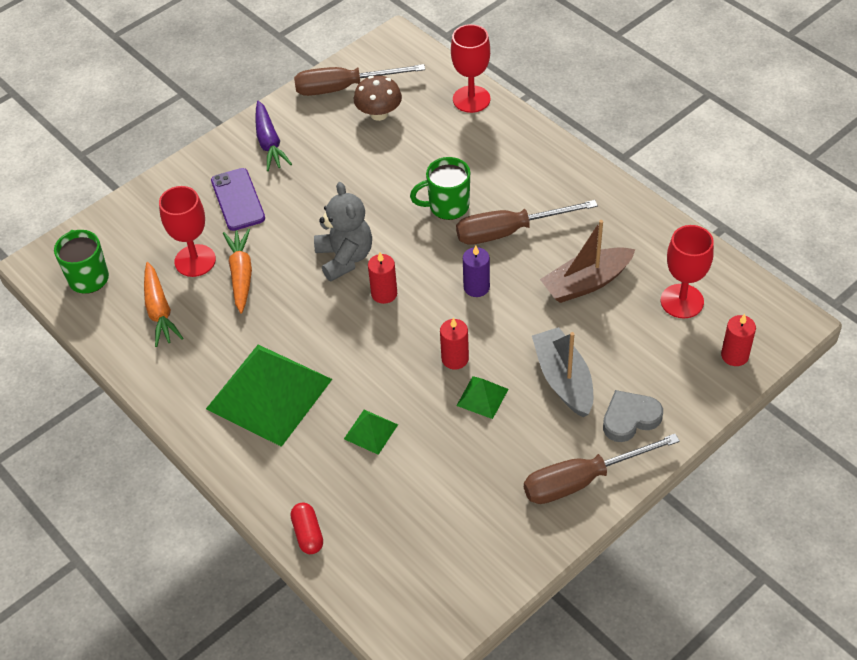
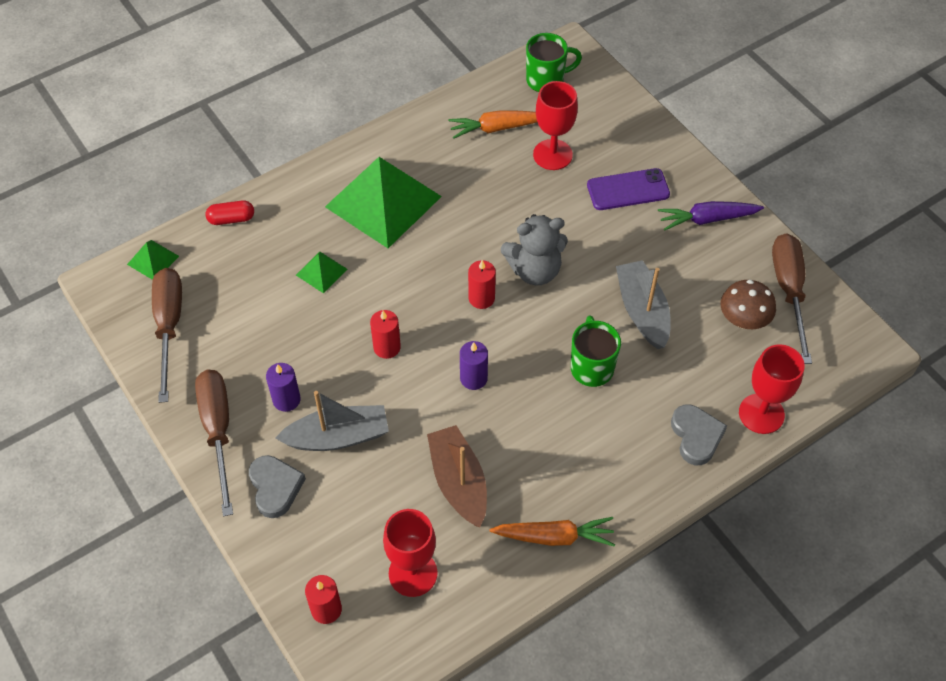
camera: 95 degrees right, 5 degrees up
(241, 275) = (527, 188): orange carrot -> orange carrot (554, 537)
(380, 178) = (642, 311): none -> grey boat
(482, 397) = (335, 364): green pyramid -> green pyramid (153, 260)
(502, 136) = (696, 436): none -> grey heart
(509, 231) = (546, 420): brown screwdriver -> brown screwdriver (169, 326)
(532, 430) = (286, 400): none -> purple candle

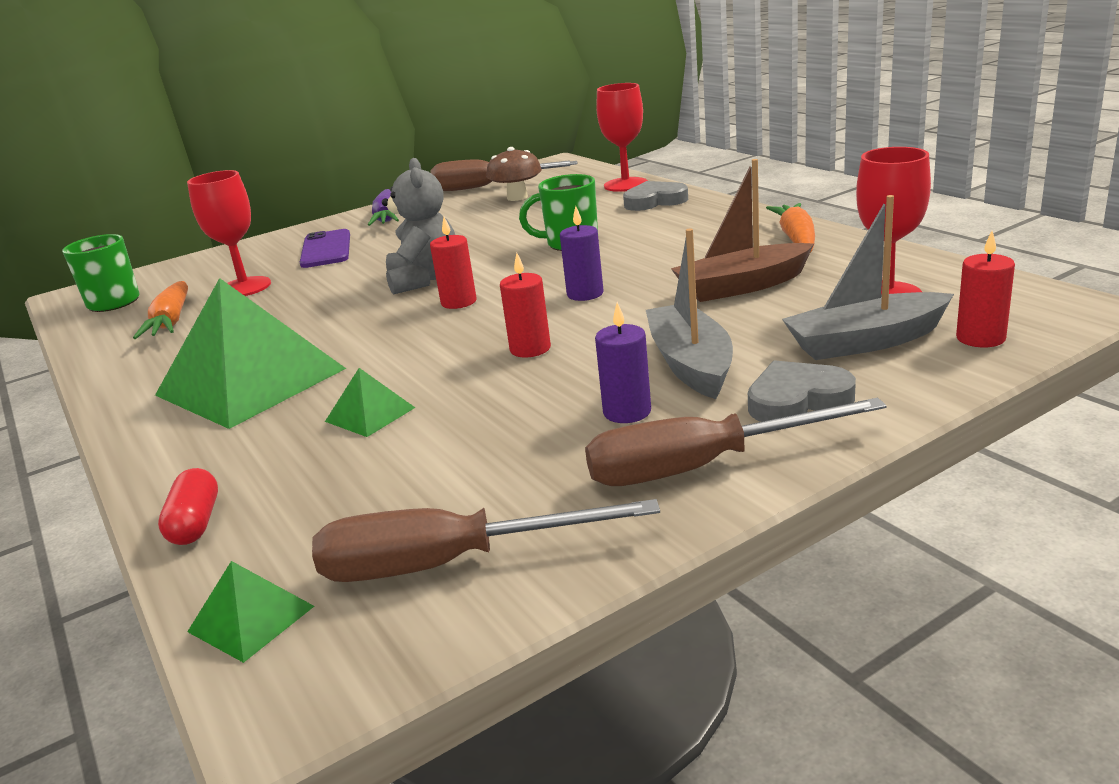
camera: 85 degrees left, 30 degrees down
(642, 311) = (498, 231): grey boat -> grey boat (865, 342)

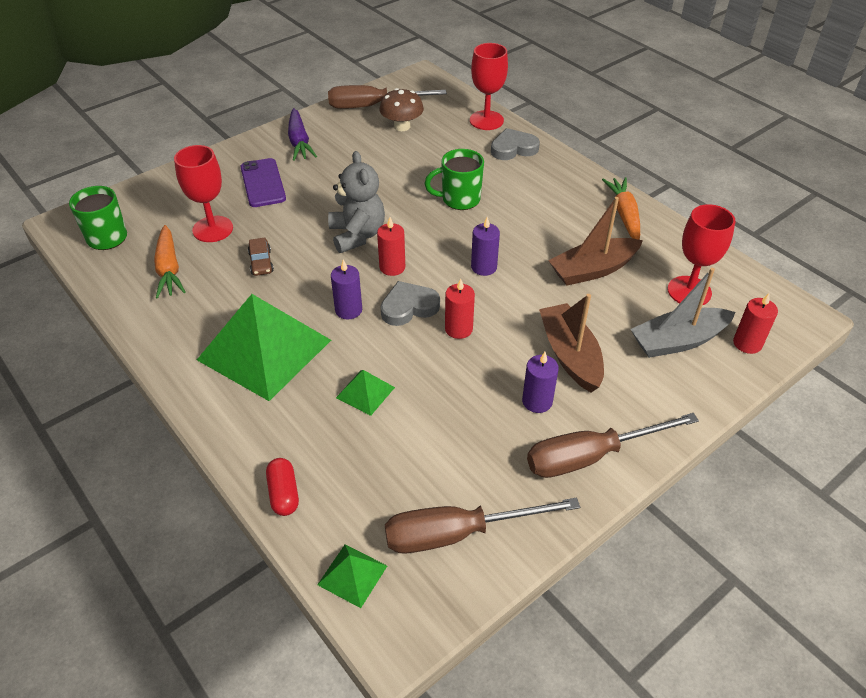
camera: 10 degrees left, 20 degrees up
(289, 309) = (261, 262): none -> brown car
(383, 341) = (348, 310): none -> purple candle
(691, 364) = (570, 355): grey boat -> brown boat
(797, 400) = (641, 397): grey heart -> grey heart (409, 307)

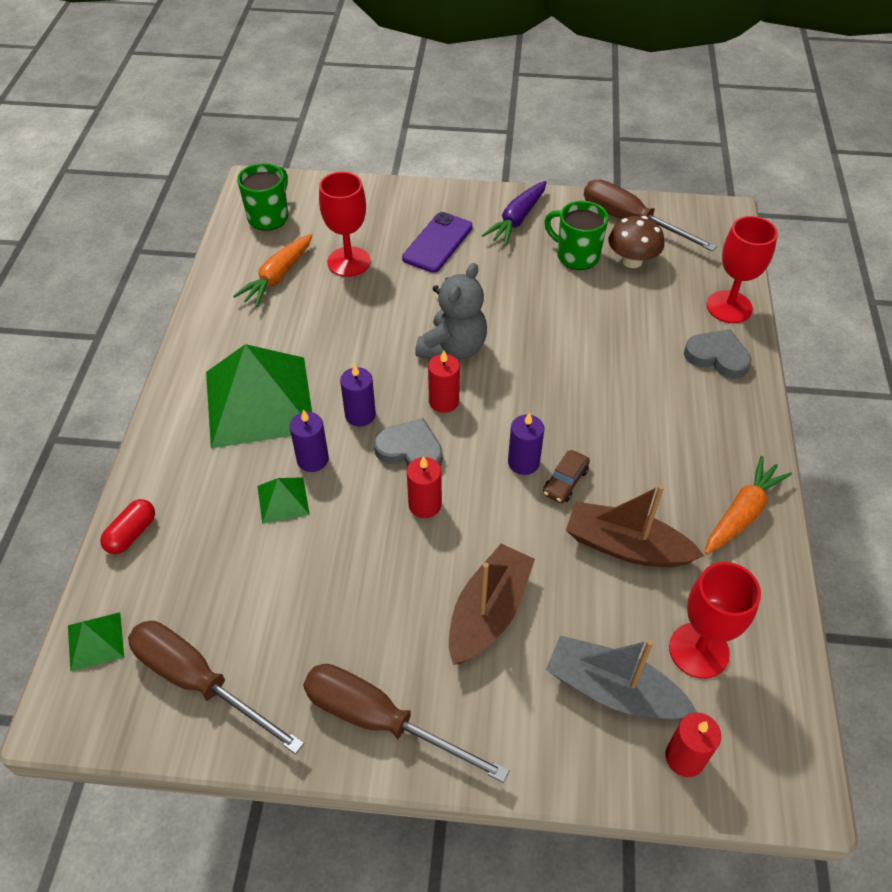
camera: 45 degrees right, 5 degrees up
(261, 262) = (348, 319): brown car -> brown car (565, 481)
(459, 199) = (589, 376): green mug -> green mug (576, 256)
(537, 401) = (402, 629): purple candle -> purple candle (313, 459)

